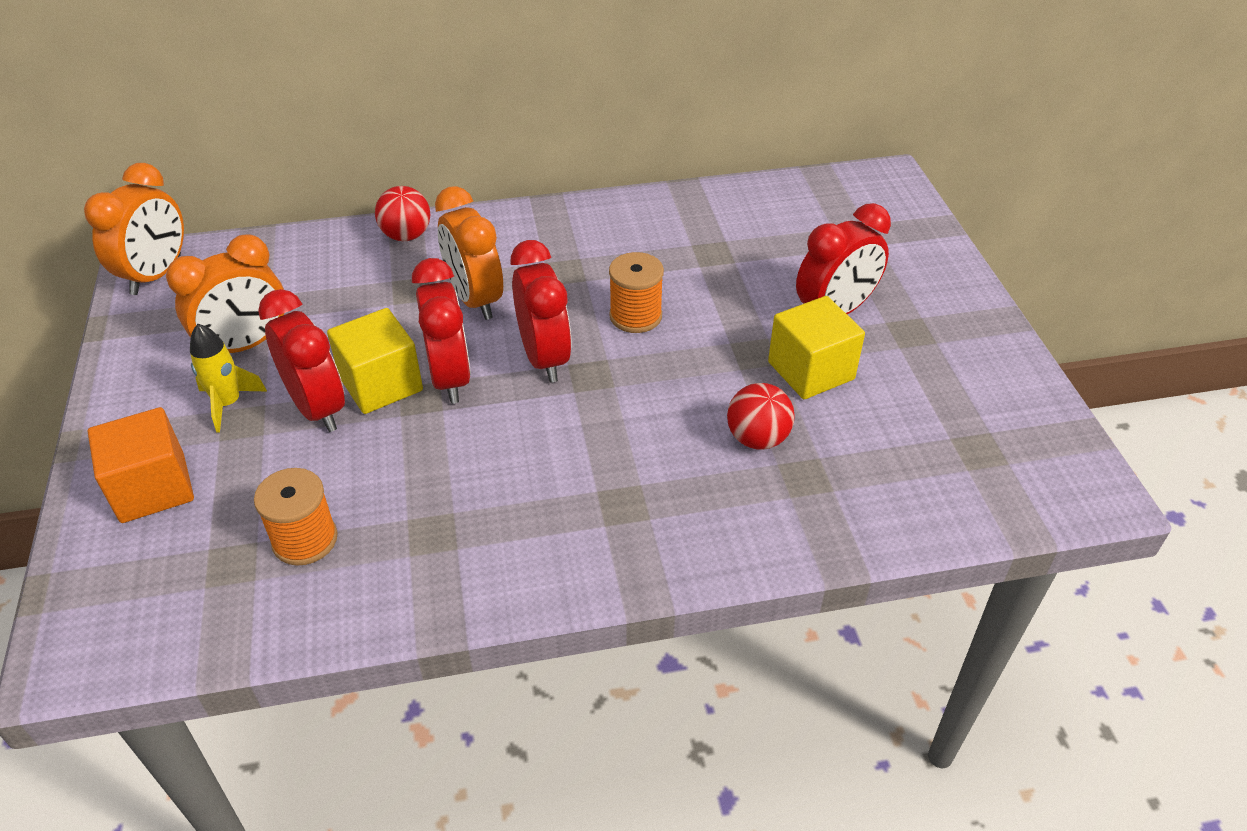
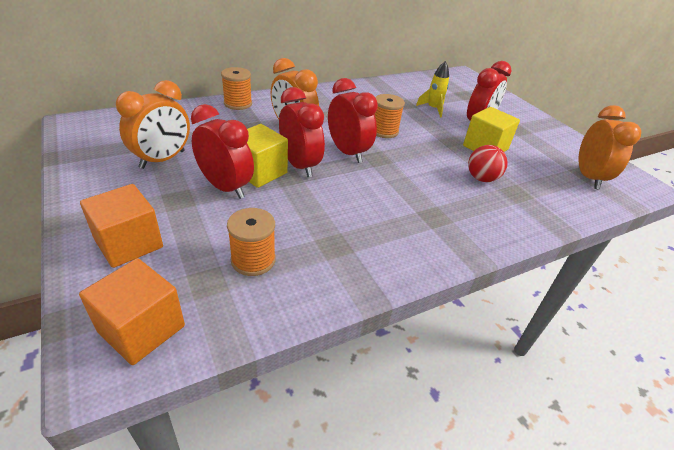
camera: 20 degrees left, 5 degrees down
(128, 617) = (141, 329): none -> orange cube
(156, 275) = (85, 129): orange clock -> orange clock (588, 177)
(228, 404) = (164, 190): yellow rocket -> yellow rocket (433, 109)
(406, 235) = (238, 103): red ball -> orange spool

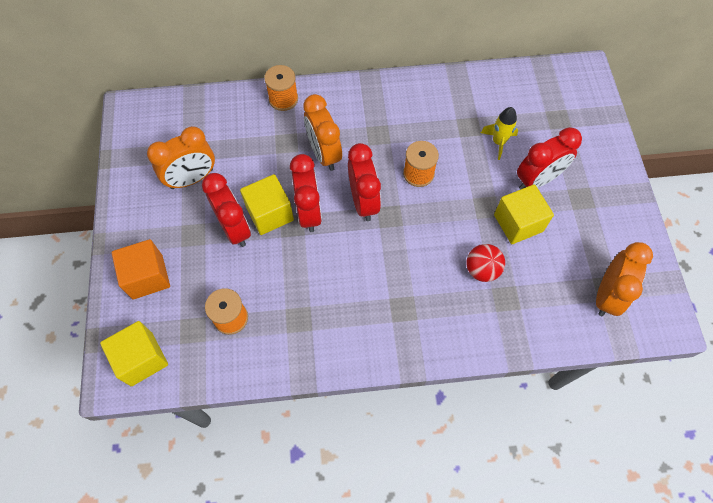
camera: 25 degrees right, 25 degrees up
(141, 329) = (141, 359): orange cube -> yellow cube

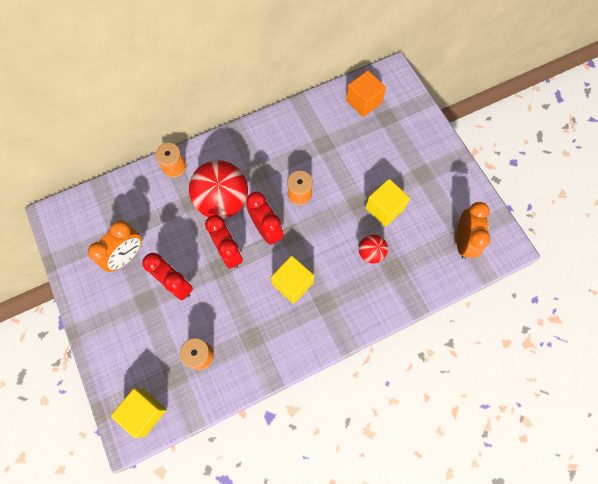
camera: 20 degrees left, 5 degrees up
(147, 277) = (123, 347): orange cube -> orange cube (363, 102)
(270, 213) = (199, 263): yellow cube -> yellow cube (292, 283)
(324, 154) = (223, 201): orange clock -> red ball
(498, 142) = (349, 149): yellow rocket -> none
(537, 180) = (387, 170): red clock -> none

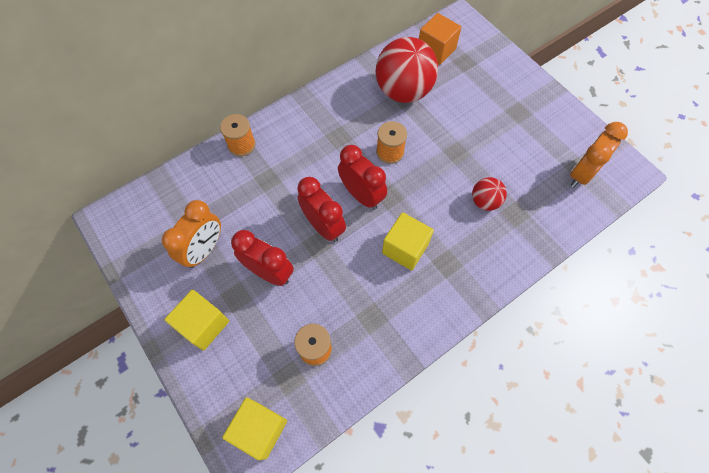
camera: 10 degrees left, 5 degrees down
(223, 201) = (305, 173): red ball -> red ball (403, 91)
(384, 208) = (487, 153): yellow cube -> yellow cube (203, 325)
(463, 241) = (581, 174): orange clock -> orange clock turned 135 degrees counterclockwise

